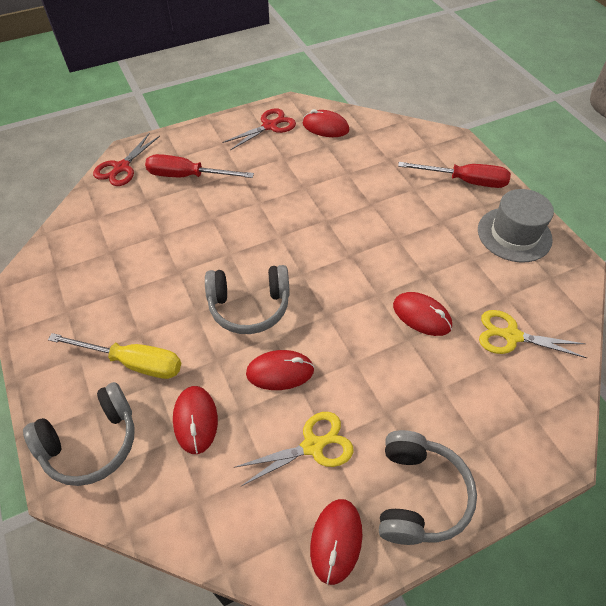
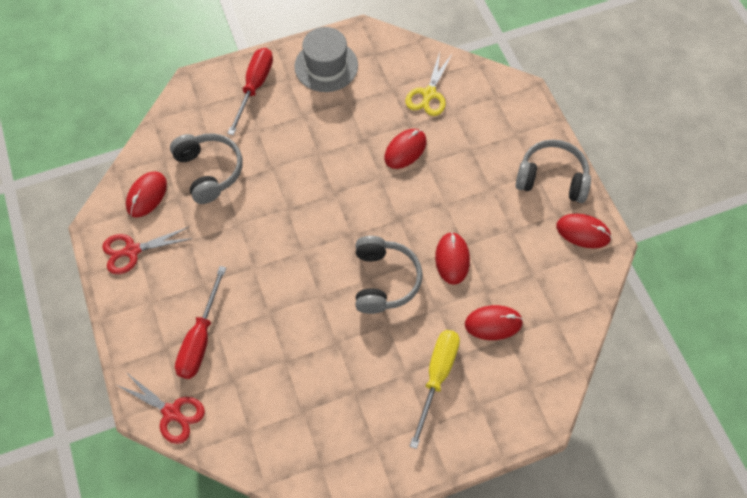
camera: 85 degrees left, 10 degrees up
(91, 442) = (510, 404): grey headphones -> grey headphones (209, 171)
(270, 126) = (131, 251): red scissors -> red scissors turned 75 degrees counterclockwise
(313, 445) = (515, 240): yellow scissors -> none

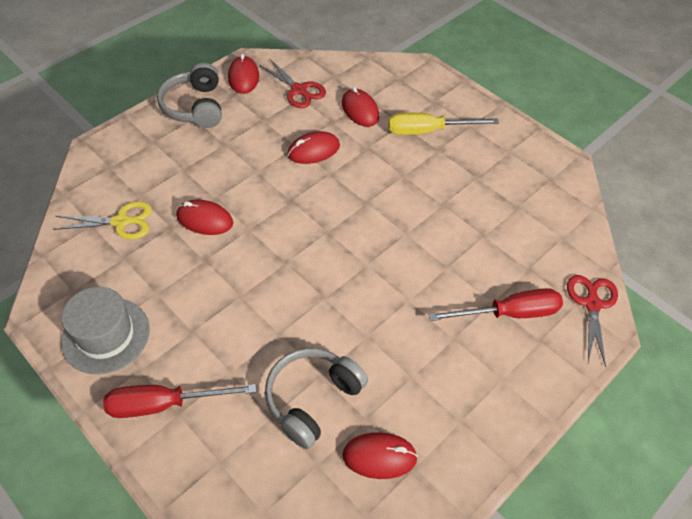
camera: 115 degrees left, 10 degrees down
(131, 251) = (459, 434): red scissors -> red scissors (299, 90)
(384, 280) = (361, 191): grey headphones -> none

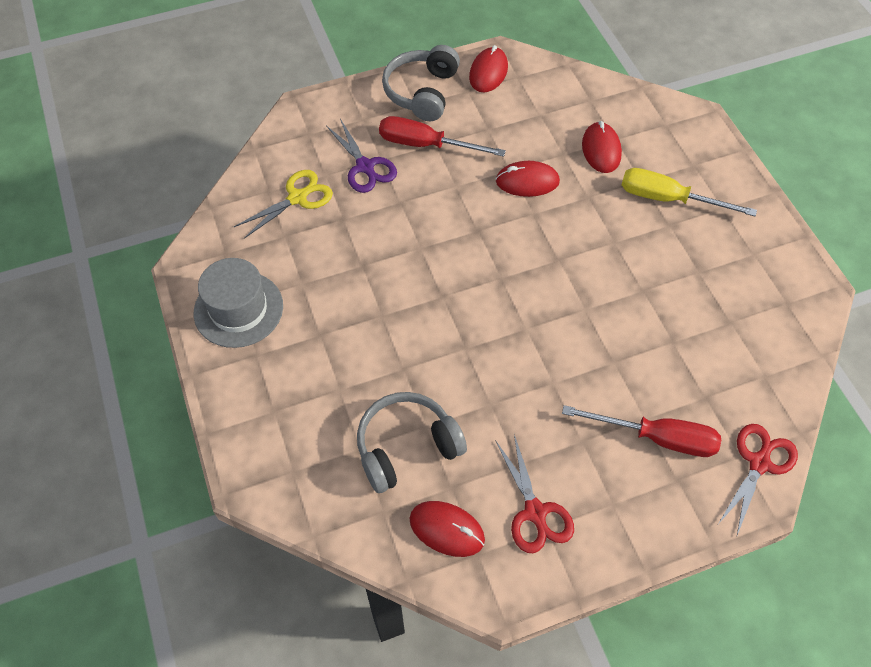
camera: 25 degrees right, 5 degrees up
(122, 221) = (298, 197): yellow scissors -> yellow scissors turned 60 degrees counterclockwise
(164, 404) = (265, 397): red screwdriver -> red screwdriver (426, 145)
(172, 179) = (365, 167): none -> purple scissors
(204, 220) = (380, 222): red mouse -> none
(299, 90) = (543, 106): red scissors -> red scissors (535, 513)

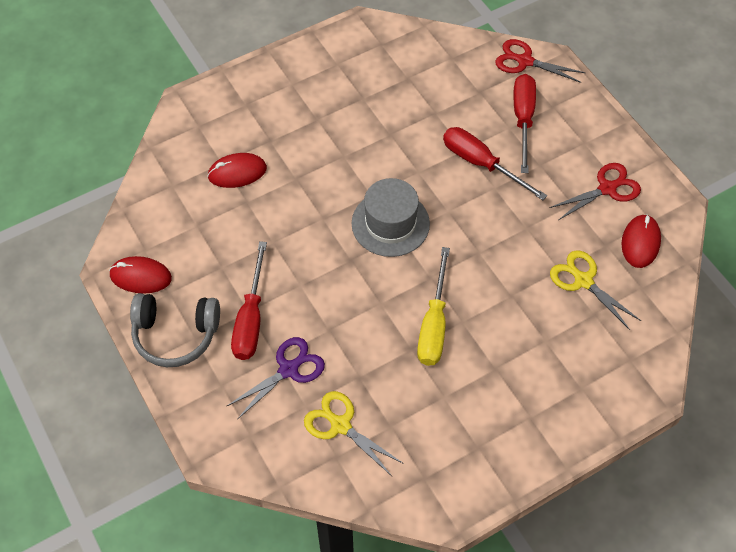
camera: 100 degrees left, 0 degrees up
(238, 309) = (486, 446): grey hat -> grey hat (390, 223)
(406, 447) = (582, 280): grey headphones -> yellow scissors
(527, 182) = (286, 227): red mouse -> none
(590, 375) = (481, 164): none -> red screwdriver
(668, 199) = (288, 120): yellow screwdriver -> yellow screwdriver (434, 324)

